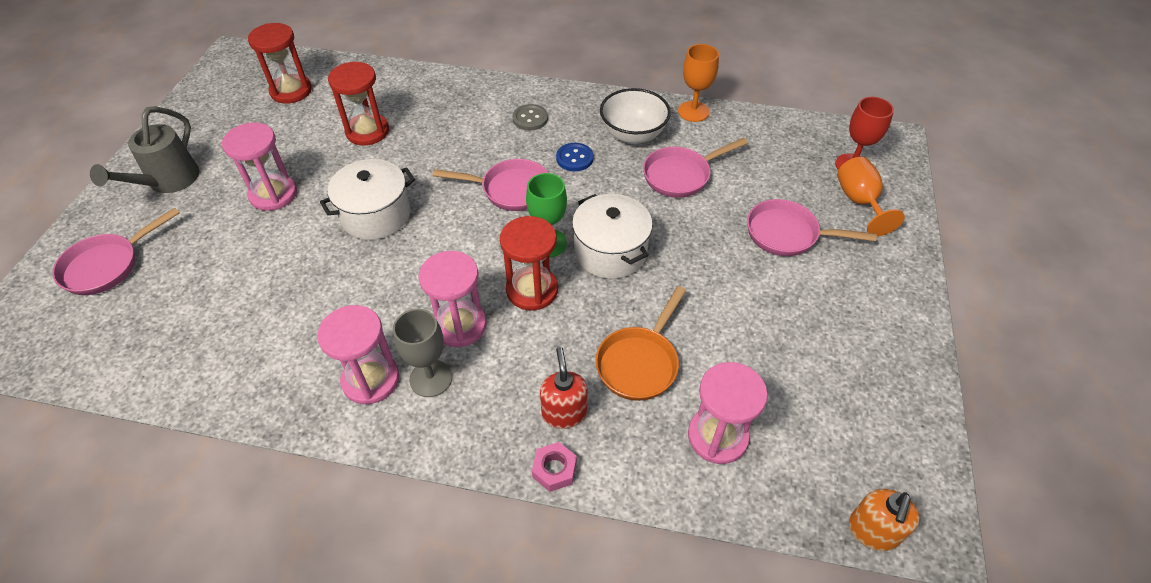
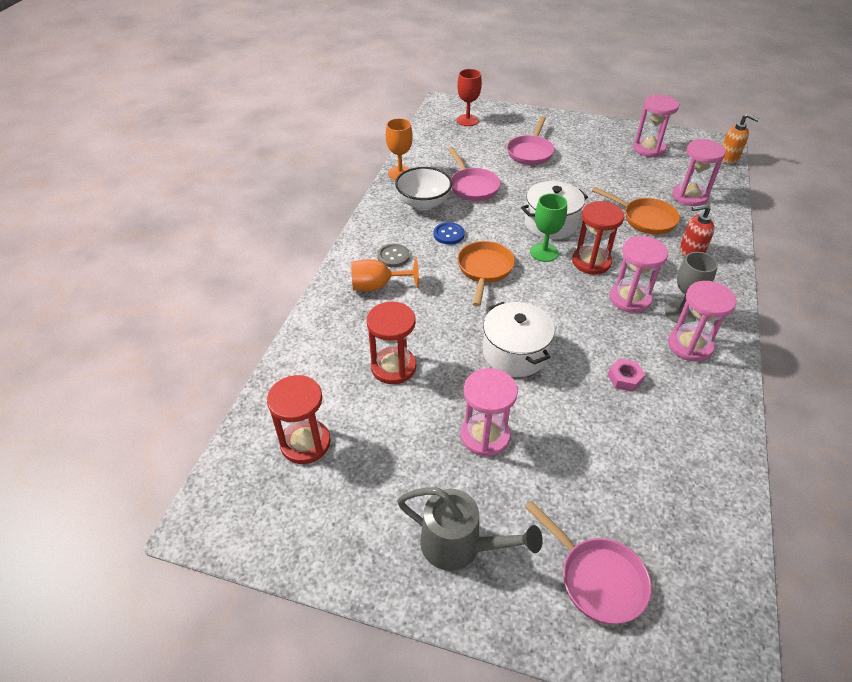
camera: 85 degrees left, 5 degrees down
(510, 190) = (484, 270): pink pan -> orange pan
(554, 469) = (732, 257): pink nut -> pink nut (624, 378)
(857, 394) = (649, 148): none -> pink hourglass
(859, 202) = (501, 123): orange goblet -> orange goblet (377, 286)

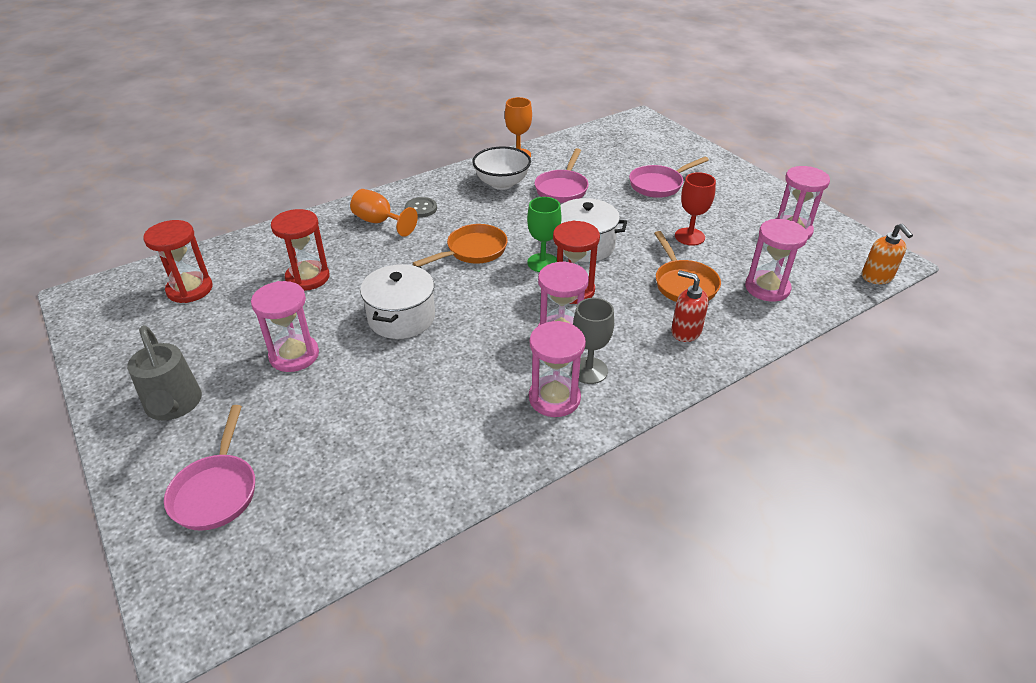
camera: 40 degrees right, 5 degrees down
(448, 234) = (486, 213): blue button -> none
(467, 120) = (640, 138): red goblet -> red goblet (689, 236)
(624, 378) = (456, 386): pink nut -> none

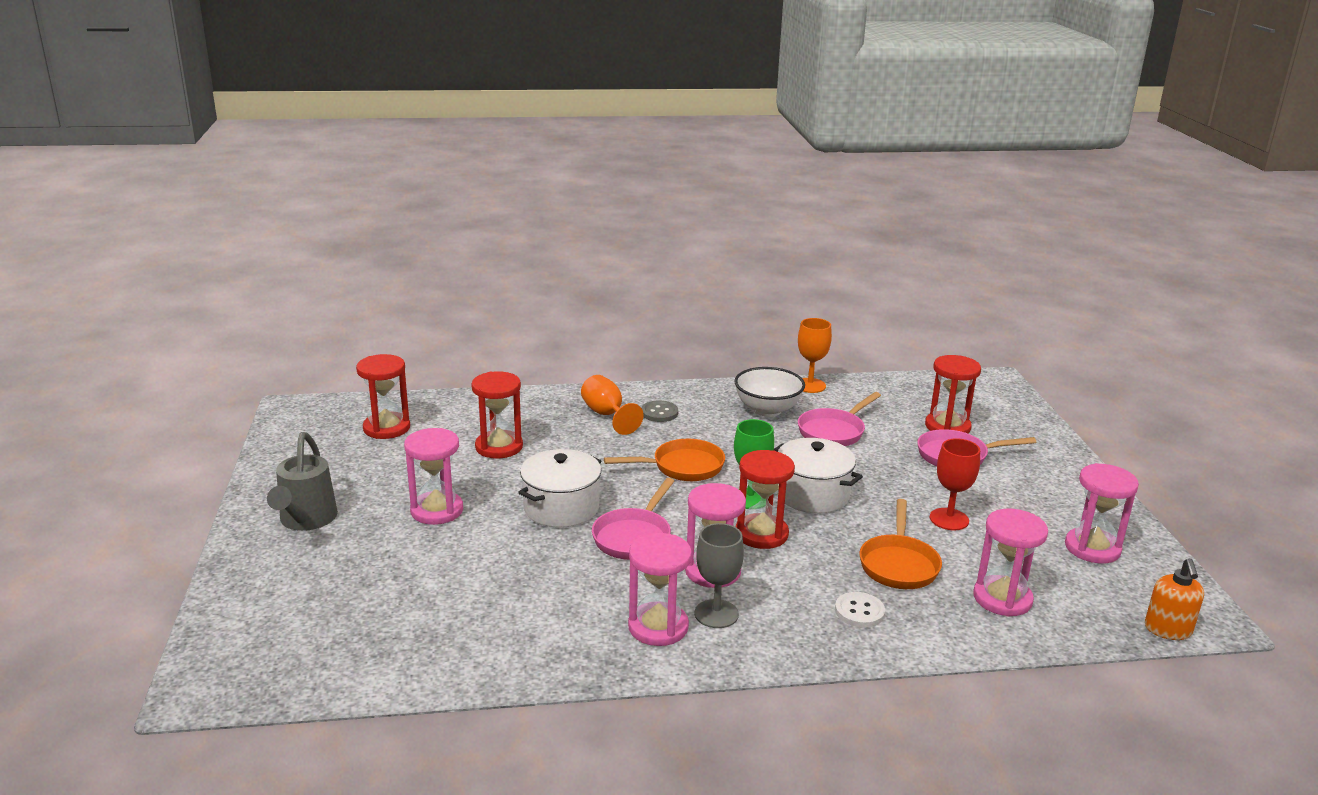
camera: 25 degrees right, 15 degrees down
(216, 491) = (292, 598): pink pan -> pink pan (634, 537)
(636, 163) = (947, 427): none -> red hourglass
(685, 331) = (859, 611): red soap dispenser -> white button

